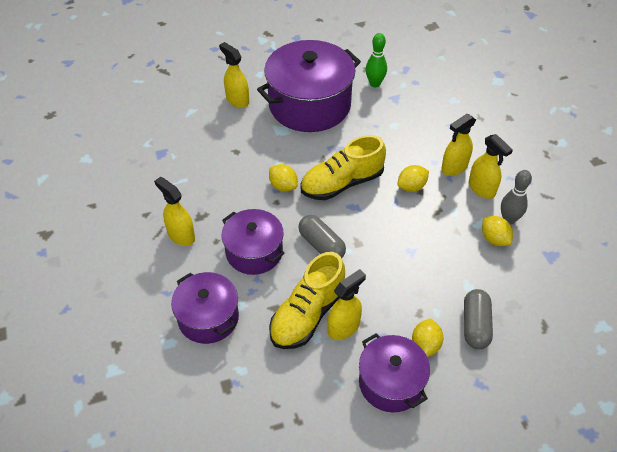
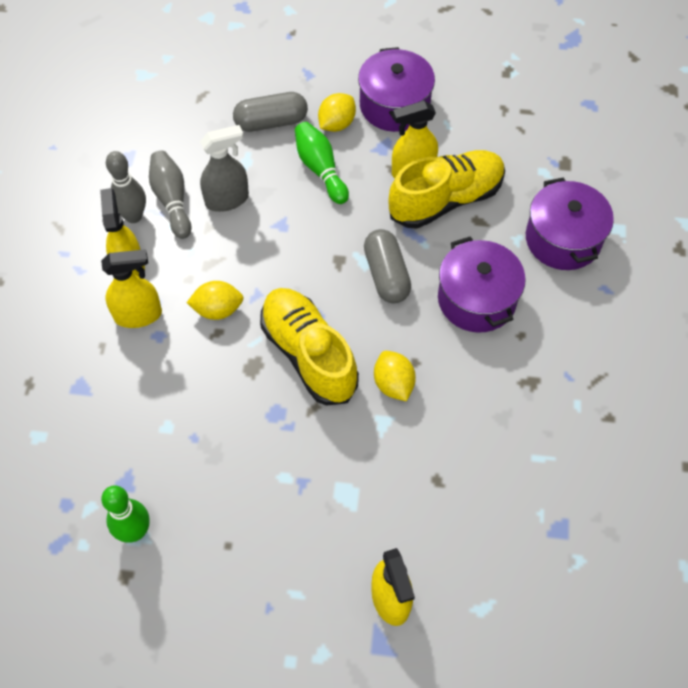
camera: 155 degrees left, 10 degrees up
(181, 235) = (566, 362): yellow spray bottle -> none
(309, 105) = (272, 531): purple pot -> none
(342, 183) = (308, 354): yellow shoe -> yellow shoe turned 120 degrees counterclockwise
(412, 301) = (320, 169): none -> green bowling pin
(459, 253) = (227, 199): none -> grey spray bottle
(475, 325) = (271, 122): grey capsule -> grey capsule turned 45 degrees clockwise
(494, 239) = (172, 200): yellow lemon -> grey bowling pin

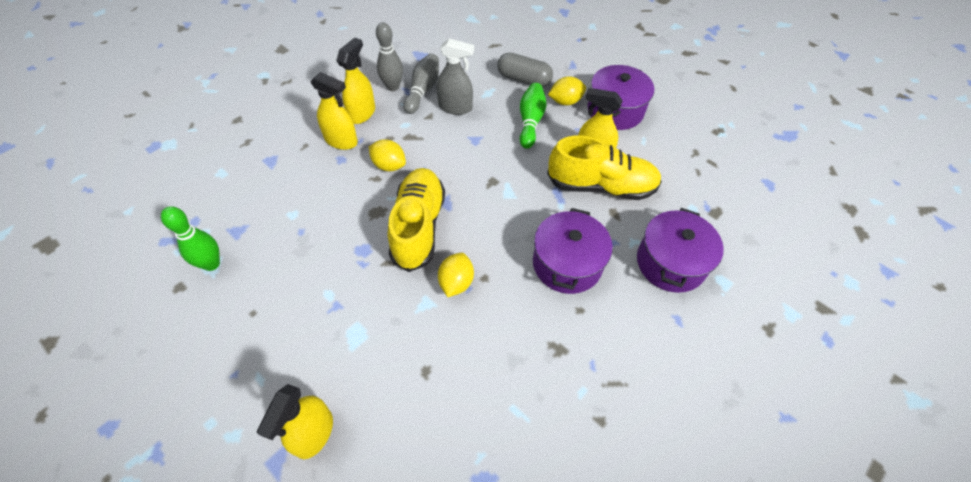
camera: 35 degrees right, 5 degrees down
(386, 275) = (516, 209): grey capsule -> none

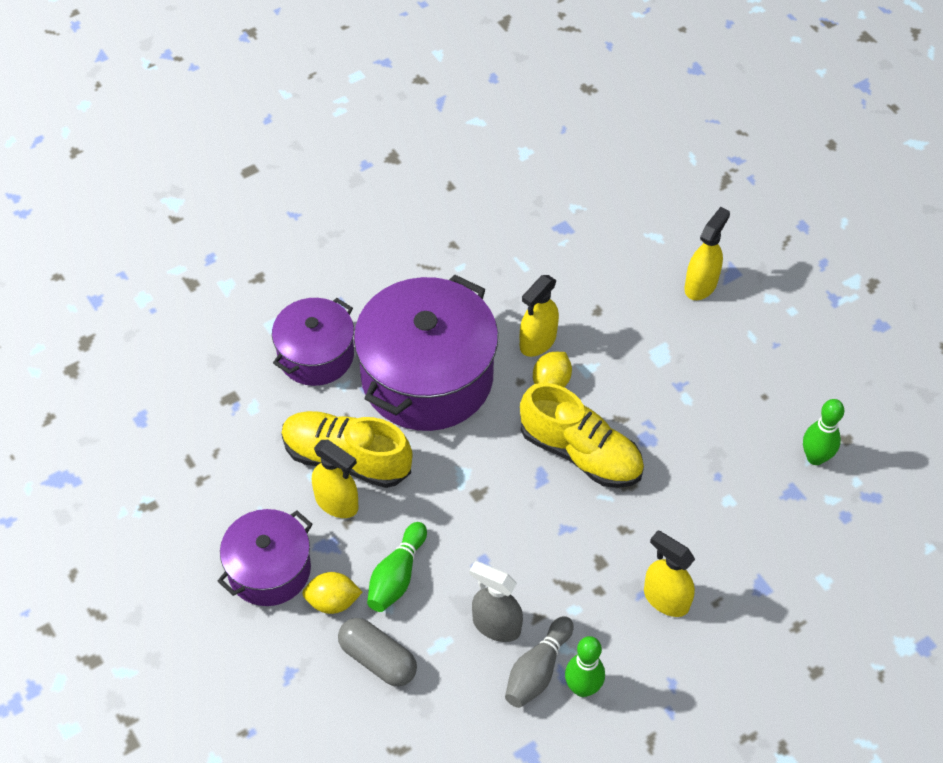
camera: 165 degrees left, 0 degrees up
(362, 113) = (633, 643): yellow spray bottle -> yellow spray bottle (537, 341)
(389, 165) = (605, 545): yellow lemon -> none
(393, 87) = (582, 688): grey bowling pin -> green bowling pin
(418, 226) = (580, 453): yellow shoe -> yellow shoe turned 75 degrees counterclockwise
(567, 264) = (427, 377): purple pot -> purple pot, size x1.71

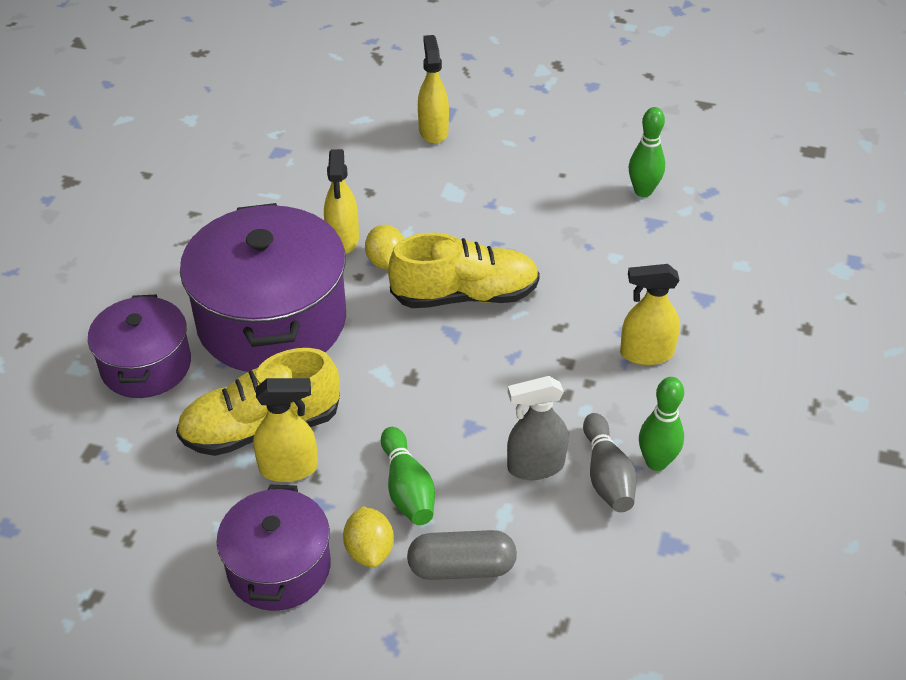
camera: 40 degrees left, 10 degrees down
(333, 601) = (369, 550): yellow lemon -> yellow lemon turned 60 degrees counterclockwise

